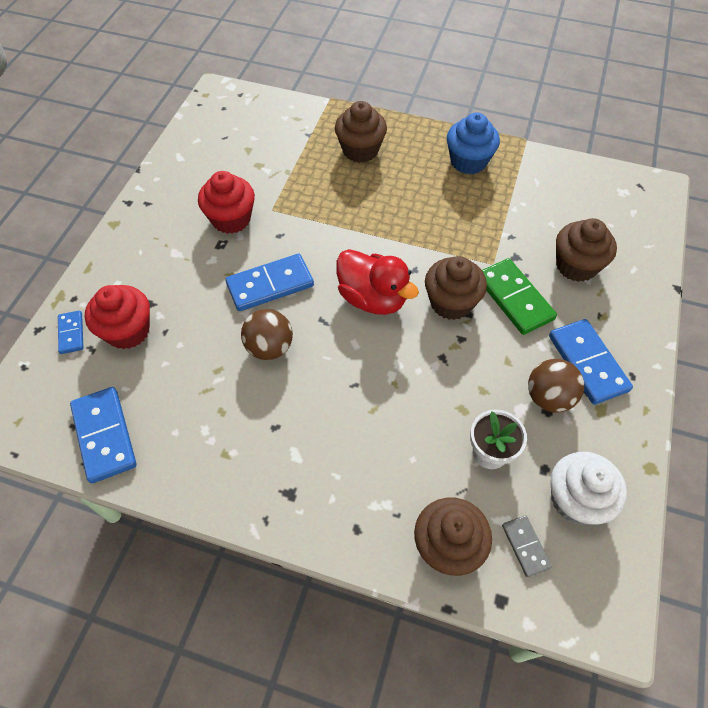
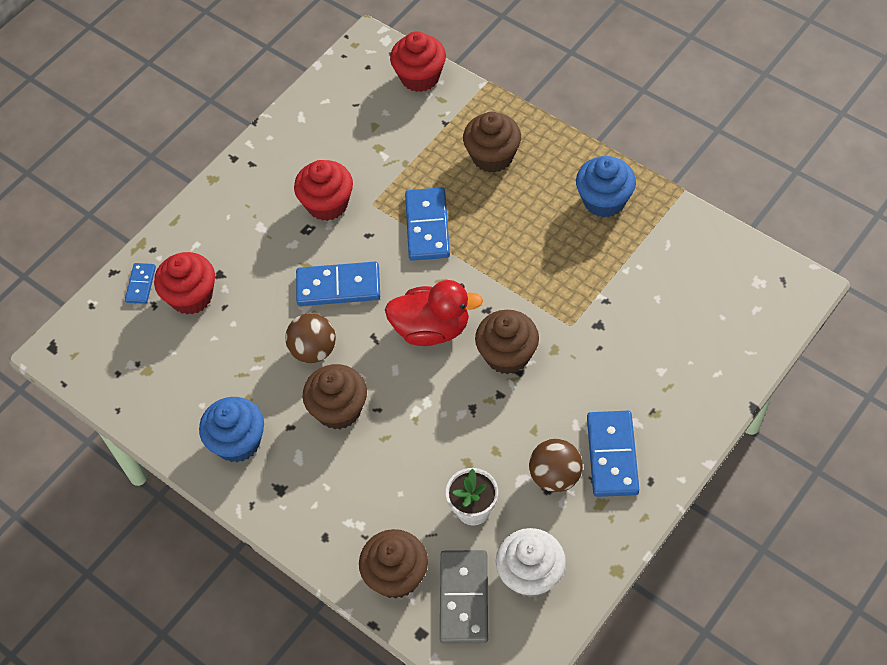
camera: 25 degrees right, 0 degrees up
(105, 435) = (142, 390): blue domino -> blue domino (427, 226)
(226, 458) = (238, 442): none -> blue cupcake
(271, 106) = (420, 77): none -> red cupcake
(373, 298) = (432, 329): red duck -> red duck turned 60 degrees counterclockwise
(514, 298) = (573, 369): green domino -> none
(525, 546) = (464, 598): grey domino -> grey domino, size x1.83
(576, 266) = (657, 352): brown cupcake -> brown cupcake (338, 409)

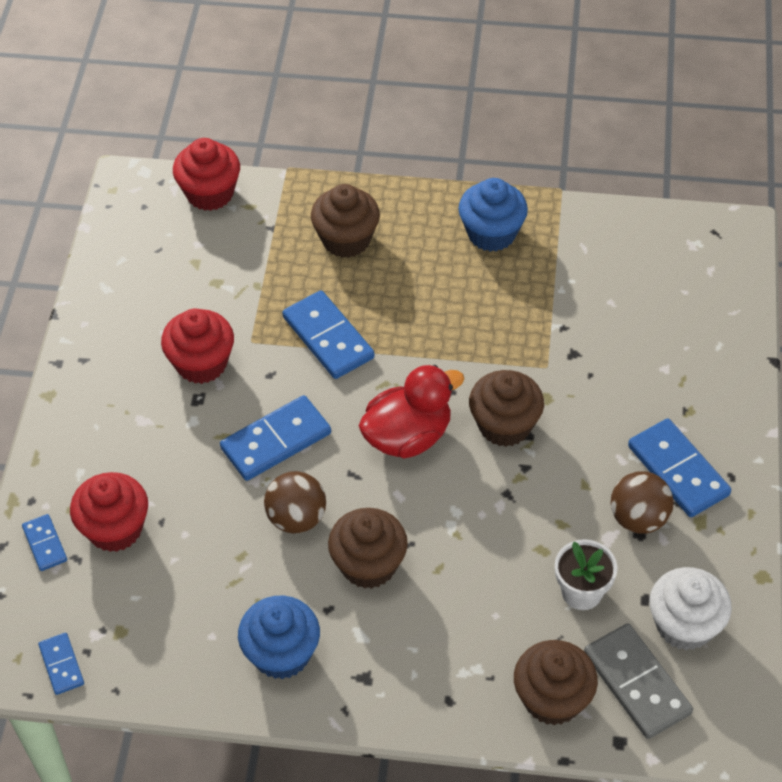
camera: 35 degrees left, 5 degrees down
(96, 374) = (62, 665): none -> blue domino

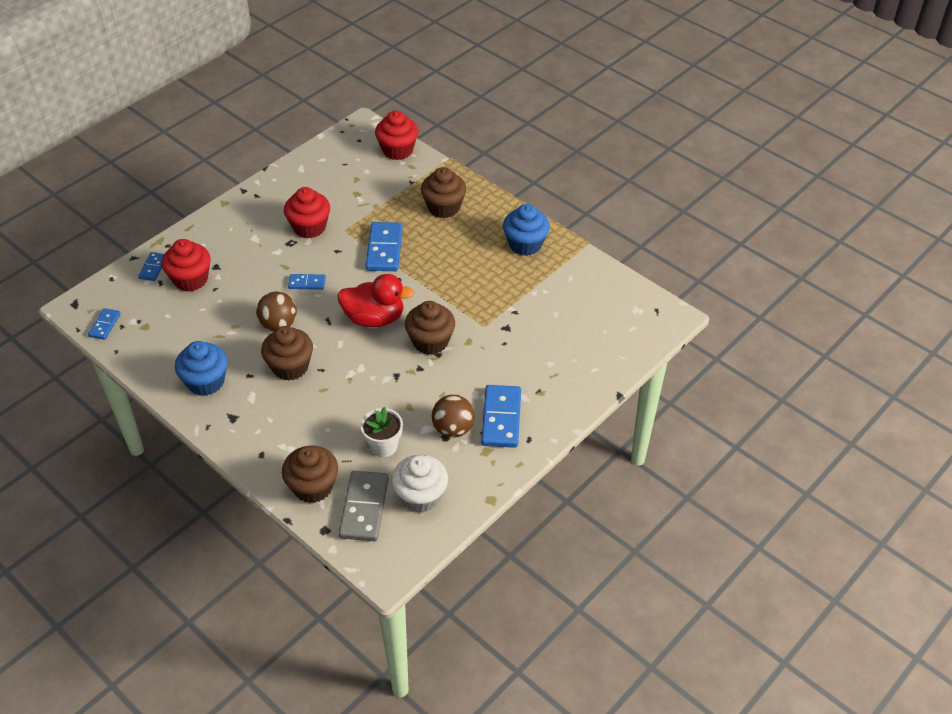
camera: 35 degrees right, 5 degrees down
(276, 441) = (307, 283): blue domino -> blue domino, size x0.55

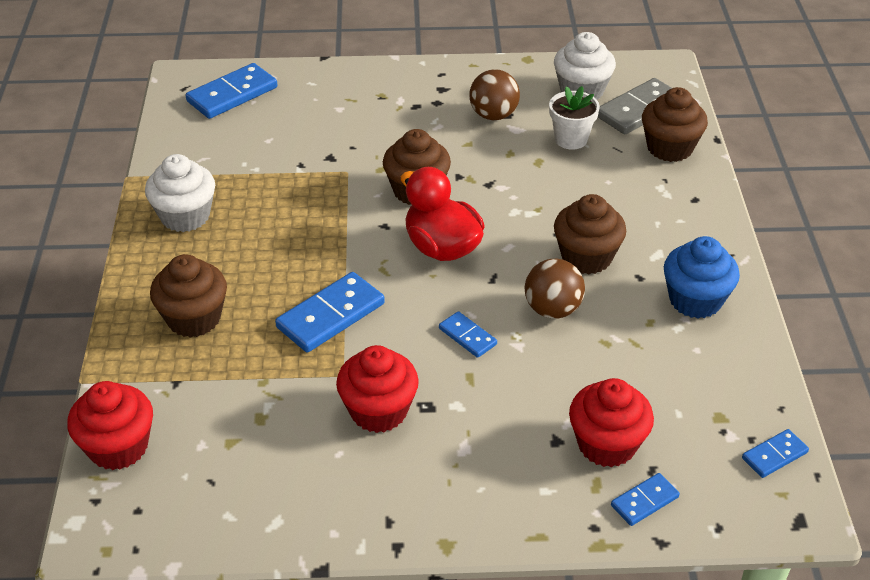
camera: 135 degrees left, 5 degrees down
(501, 418) = (442, 98): blue domino -> blue domino (232, 94)
(525, 244) = (185, 216): blue cupcake -> white cupcake

